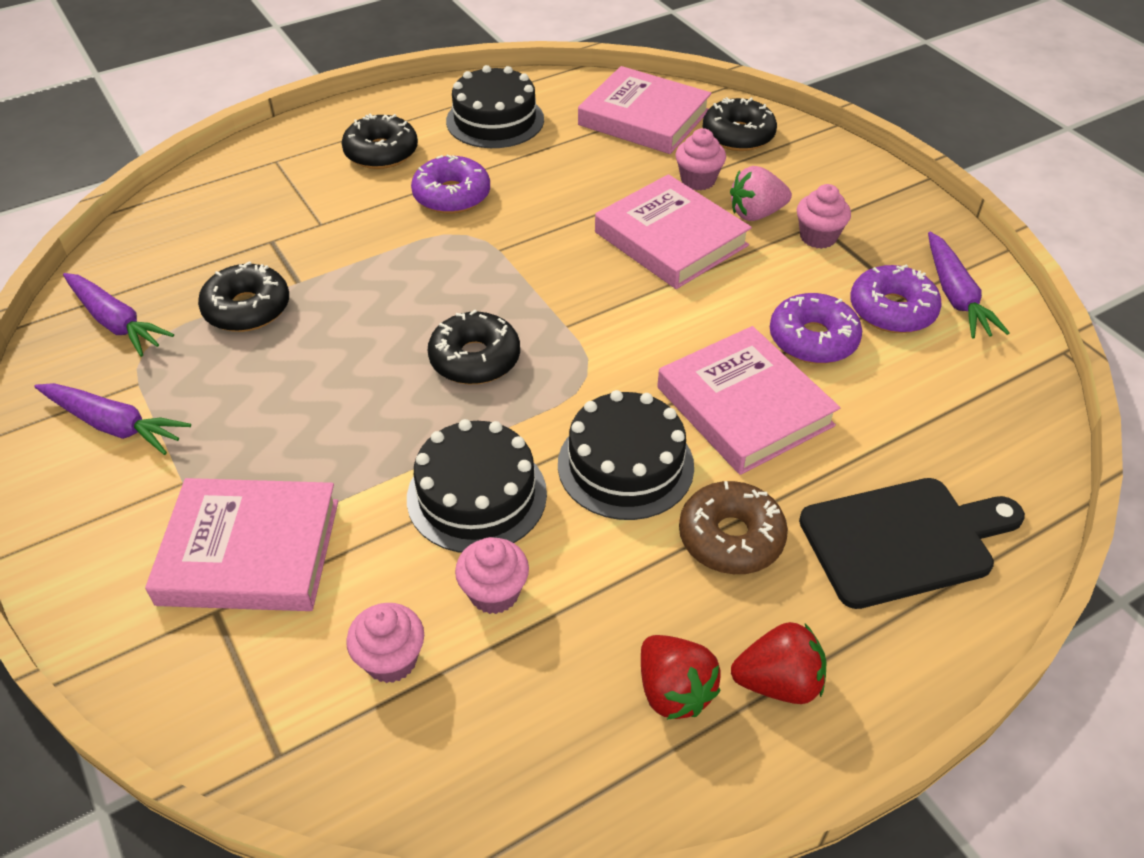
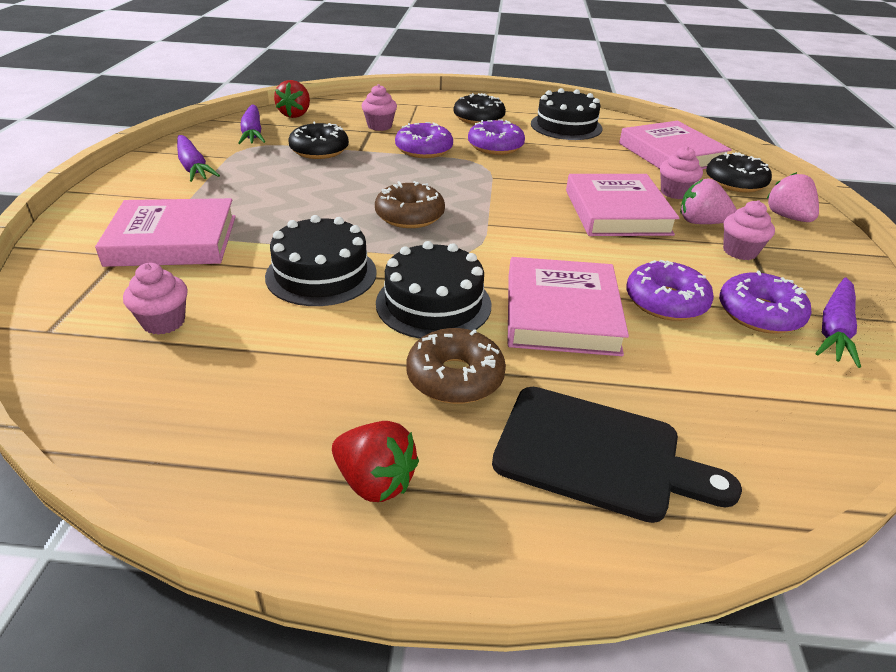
camera: 35 degrees right, 10 degrees down
(250, 552) = (173, 240): pink book -> pink book turned 45 degrees counterclockwise
(375, 242) = (424, 150): none -> purple donut
(475, 359) = (409, 216): black donut -> brown donut
(494, 593) = (263, 323): pink cupcake -> pink cupcake (379, 126)
(673, 691) = (295, 439): red strawberry -> red strawberry (295, 114)
(820, 166) = (788, 217): none -> pink strawberry

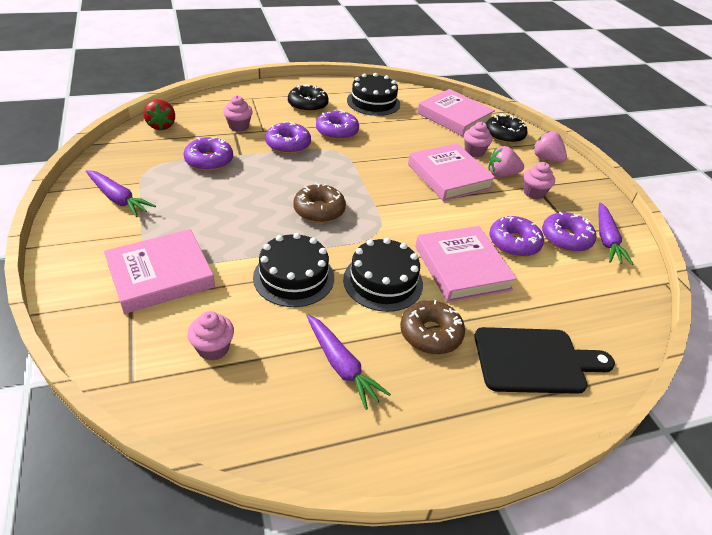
camera: 25 degrees left, 5 degrees up
(253, 133) = (141, 152): purple carrot -> purple carrot (341, 366)
(319, 150) = (209, 161): black donut -> purple donut
(375, 481) = (432, 419): red strawberry -> none

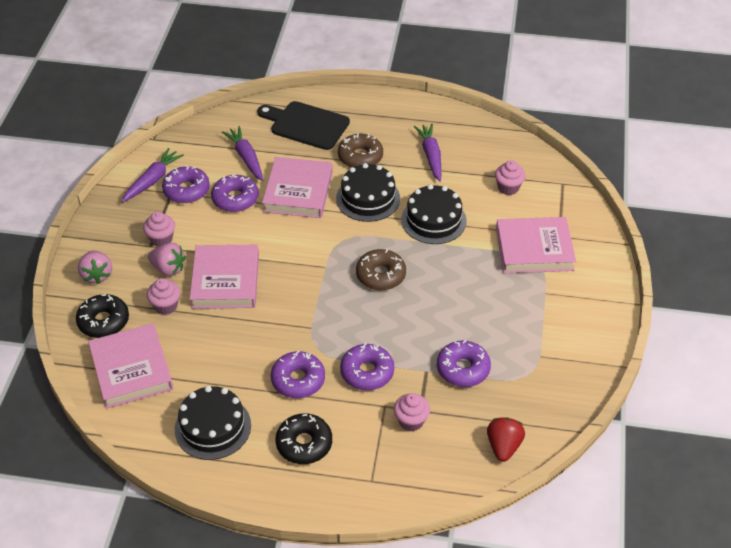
camera: 150 degrees left, 5 degrees up
(118, 199) = (562, 338): purple carrot -> purple carrot (246, 158)

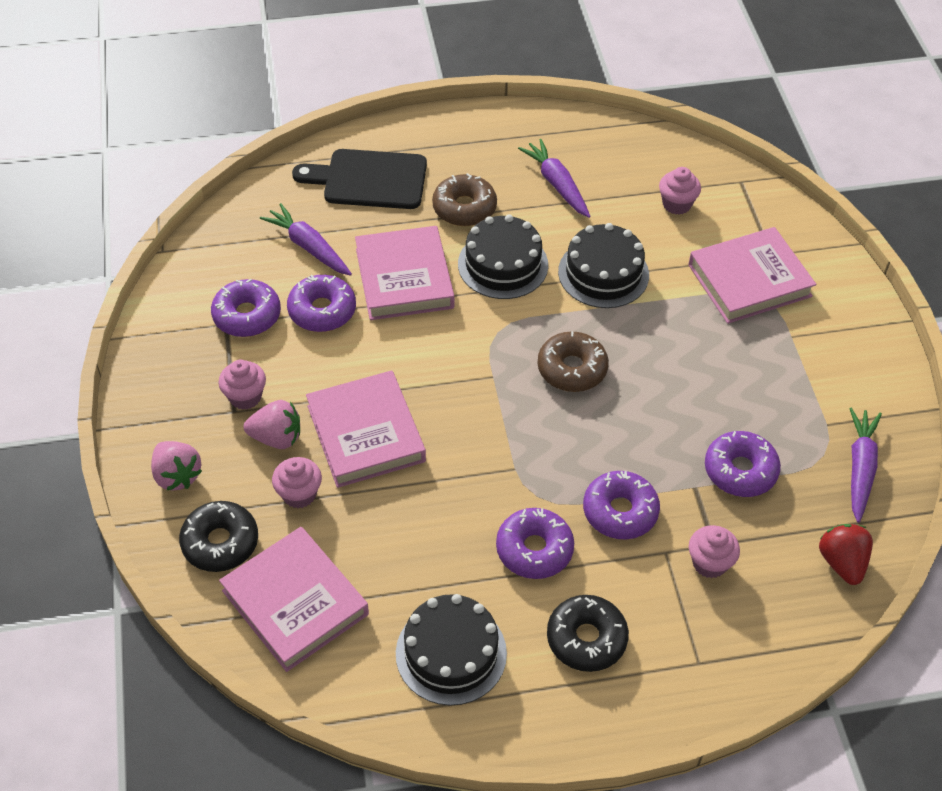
camera: 20 degrees left, 5 degrees up
(153, 180) = (191, 312): purple carrot -> purple carrot (860, 468)

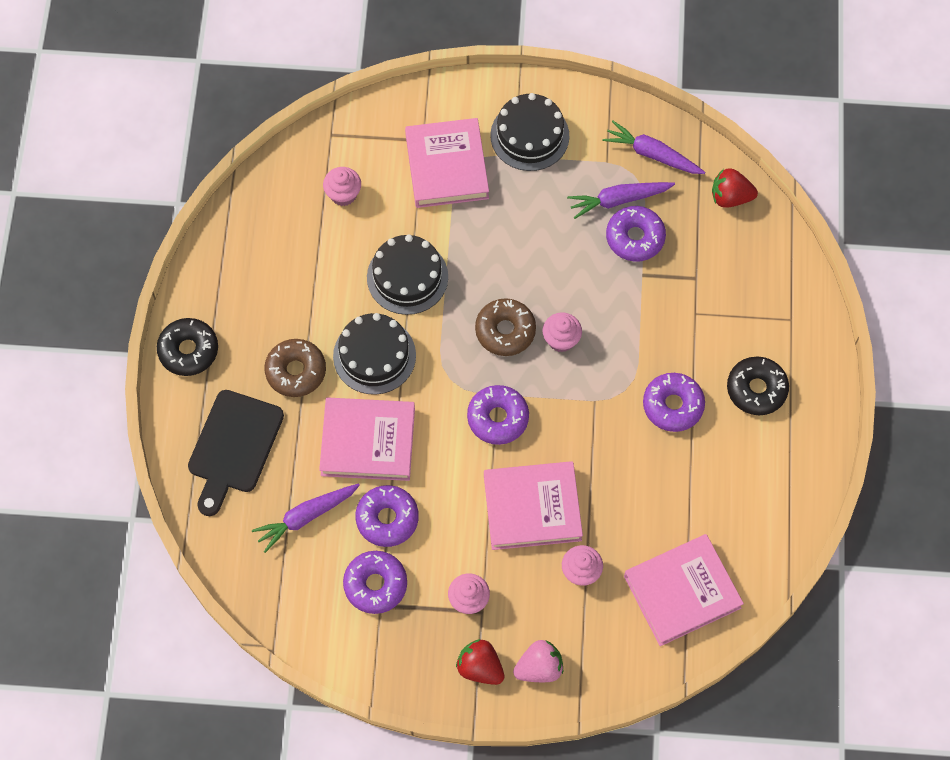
camera: 75 degrees left, 15 degrees up
(169, 421) = (480, 667): none -> red strawberry
(220, 542) = (614, 641): black donut -> black donut (188, 350)
(276, 438) = (519, 580): pink strawberry -> none
(451, 653) = (749, 486): black cake -> black cake (529, 135)
(556, 184) = (289, 285): purple carrot -> purple carrot (618, 200)
(620, 511) = (652, 334): purple donut -> purple donut (498, 418)
(709, 563) = (711, 286): pink cupcake -> pink cupcake (561, 340)

